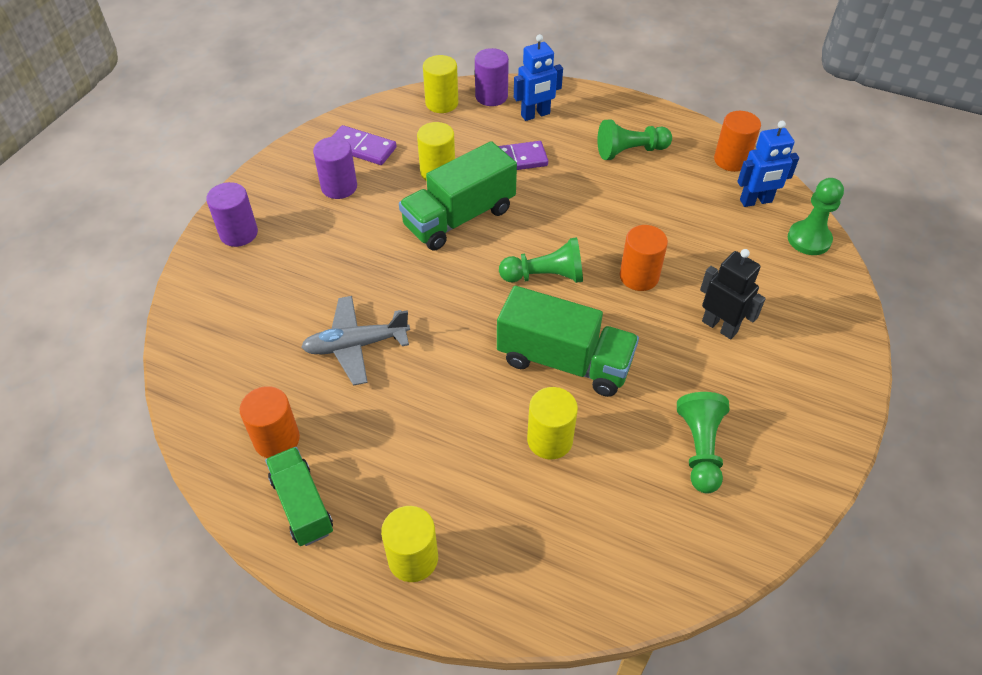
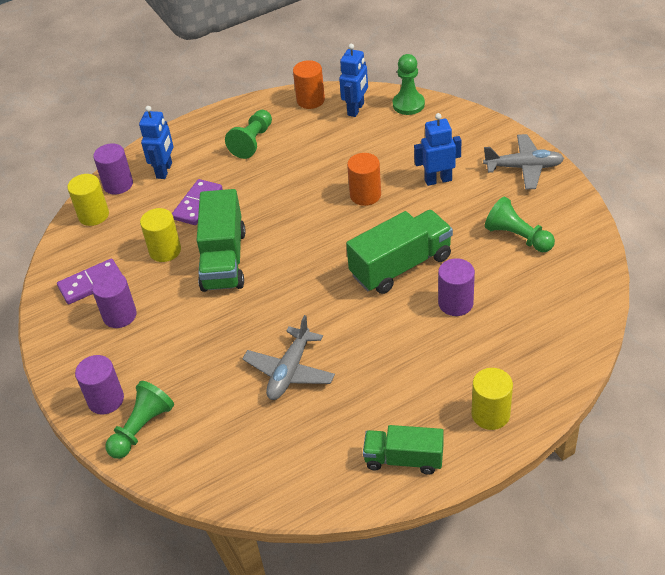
camera: 50 degrees left, 5 degrees down
(276, 439) = (335, 453): orange cylinder -> none
(545, 276) = (322, 240): green pawn -> green pawn (141, 428)
(549, 440) = (455, 303): yellow cylinder -> purple cylinder
(719, 326) = (438, 180): black robot -> blue robot
(818, 398) = (523, 167): none -> grey plane

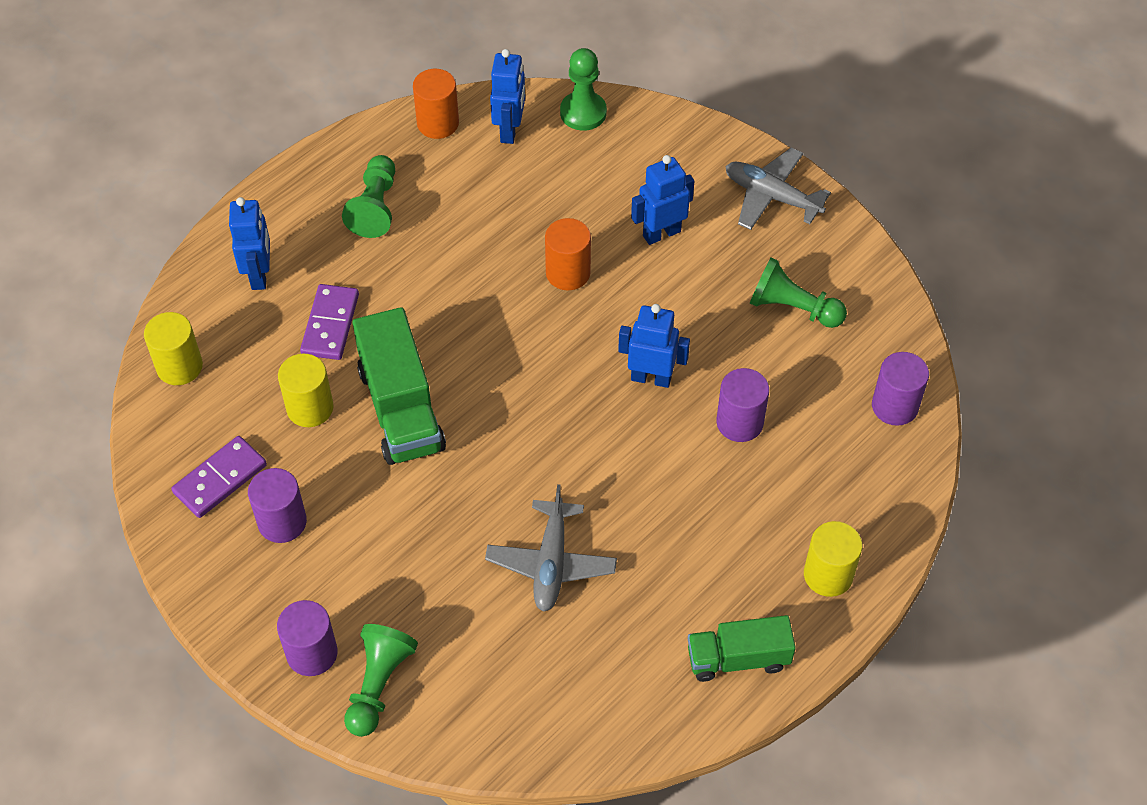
camera: 20 degrees left, 10 degrees up
(118, 184) = (197, 309): purple cylinder -> purple cylinder (895, 406)
(401, 266) = (651, 378): green truck -> blue robot
(523, 167) = (772, 196): grey plane -> grey plane turned 135 degrees counterclockwise

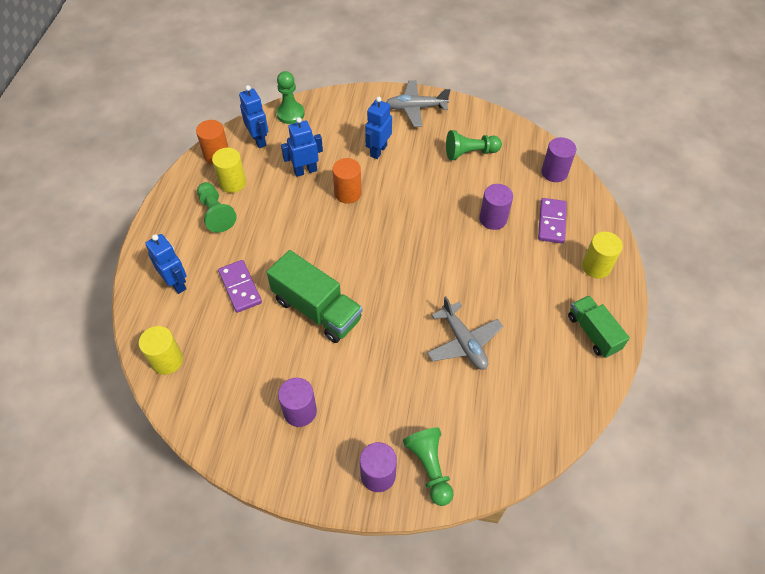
camera: 35 degrees left, 0 degrees up
(220, 479) = (243, 409): purple domino -> purple domino (551, 222)
(310, 408) = (265, 338): yellow cylinder -> yellow cylinder (232, 183)
(651, 378) = (433, 221): blue robot -> blue robot (305, 171)
(738, 658) = (593, 333): green truck -> green truck turned 105 degrees clockwise

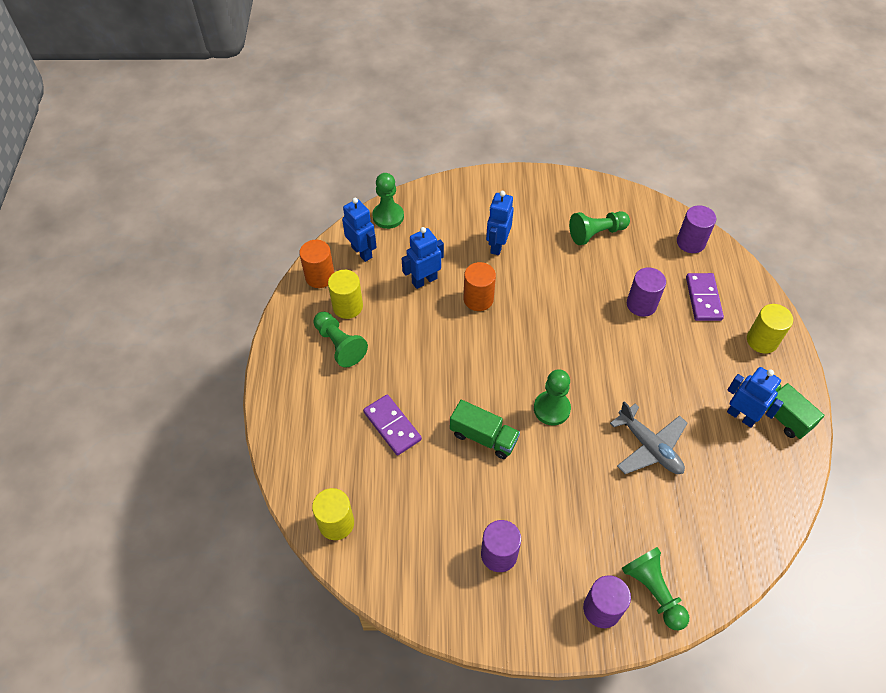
camera: 10 degrees left, 0 degrees up
(176, 283) = (320, 433): blue robot -> blue robot (741, 416)
(317, 309) = (483, 437): green truck -> green truck, size x0.64
(385, 295) = (551, 409): none -> green pawn
(416, 108) = (524, 190): grey plane -> none

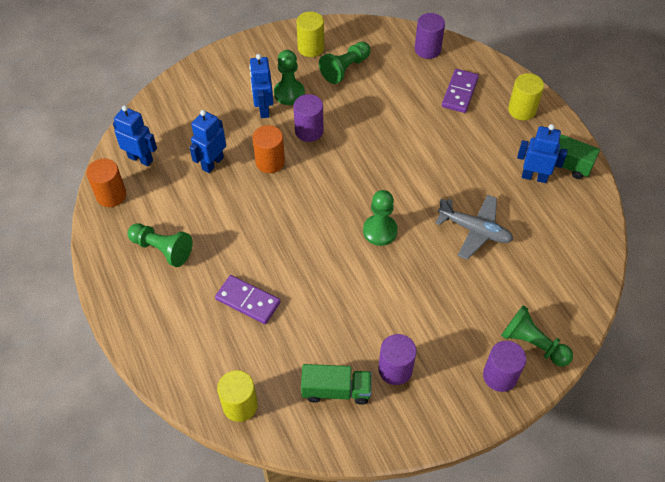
camera: 25 degrees left, 0 degrees up
(347, 306) = (152, 212): yellow cylinder -> yellow cylinder (311, 48)
(388, 216) = (149, 118): green pawn -> green pawn (289, 93)
(483, 437) = (334, 278): green truck -> green truck (336, 390)
(641, 304) = (412, 115): purple cylinder -> purple cylinder (309, 131)
(703, 298) = (459, 92): purple domino -> purple domino turned 45 degrees clockwise

